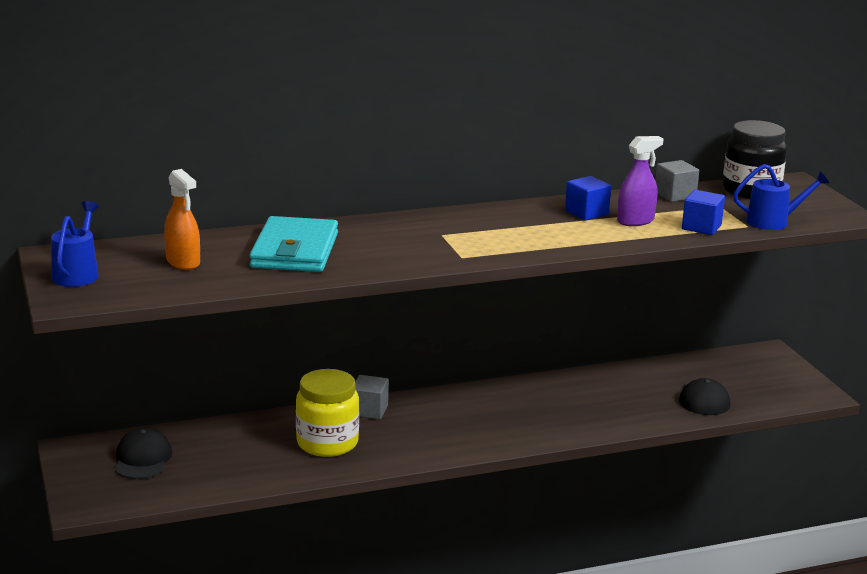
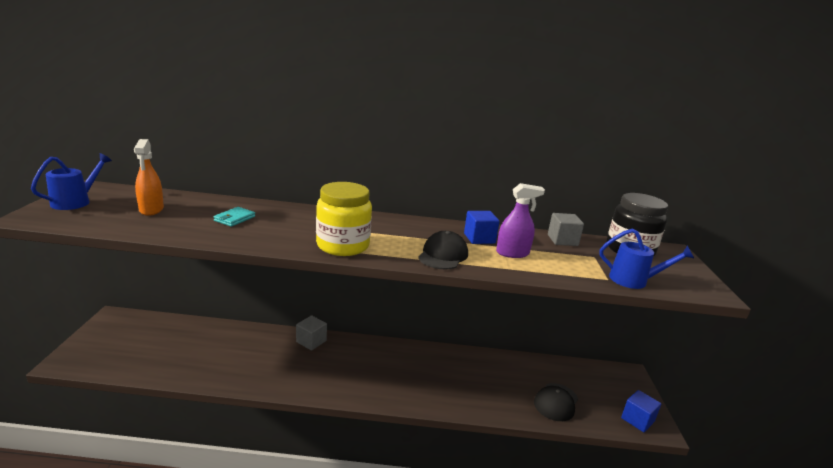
camera: 20 degrees right, 0 degrees up
(142, 459) = (141, 337): black cap -> black cap (443, 255)
(295, 251) = (234, 218): turquoise wallet -> turquoise wallet, size x0.44
(327, 443) = (260, 359): yellow jar -> yellow jar (343, 245)
(701, 227) = (565, 271): blue cube -> blue cube (637, 420)

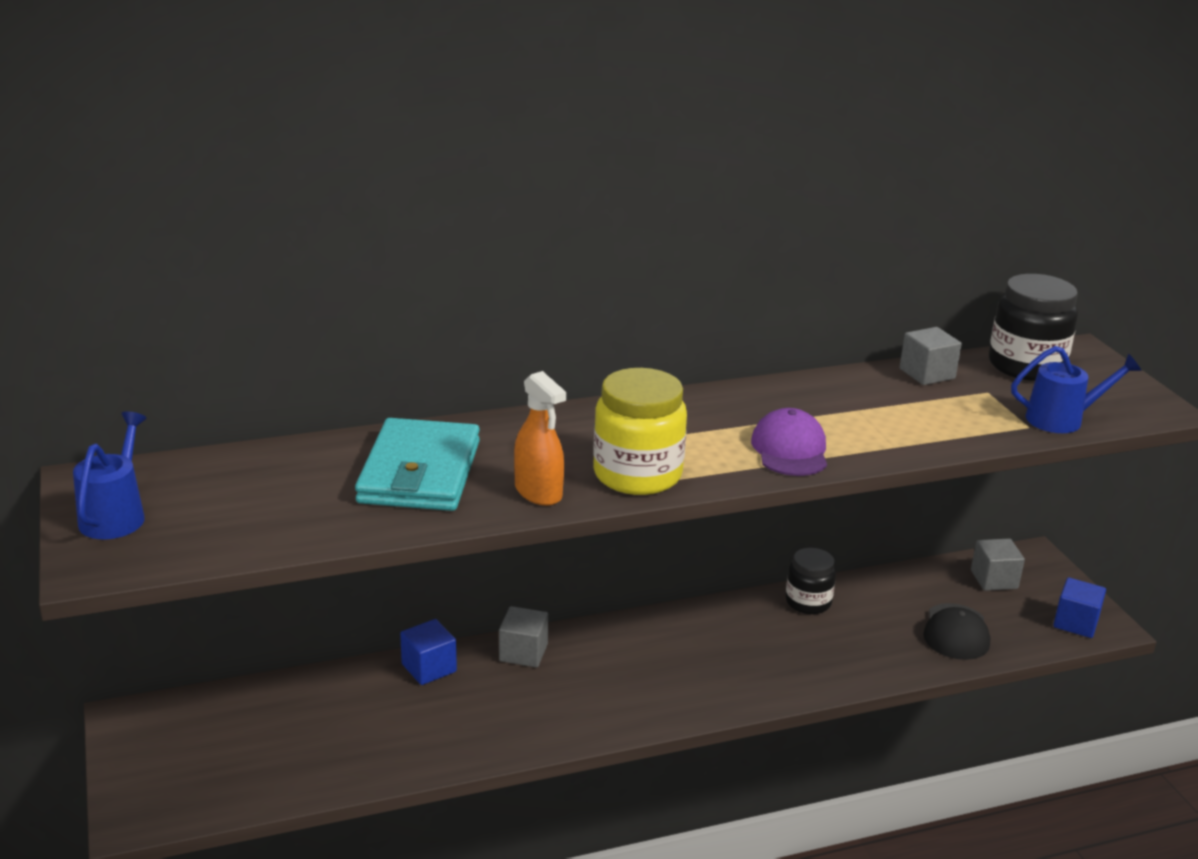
camera: 20 degrees left, 5 degrees up
(151, 209) = (264, 494): orange spray bottle -> orange spray bottle (538, 492)
(234, 218) = (420, 472): turquoise wallet -> turquoise wallet, size x2.29
(443, 255) = (790, 450): black cap -> purple cap
(478, 360) = (808, 602): none -> black jar
(479, 238) = (812, 404): blue cube -> blue cube (429, 668)
(512, 253) = (879, 418): purple spray bottle -> none
(597, 379) = (994, 579): none -> grey cube

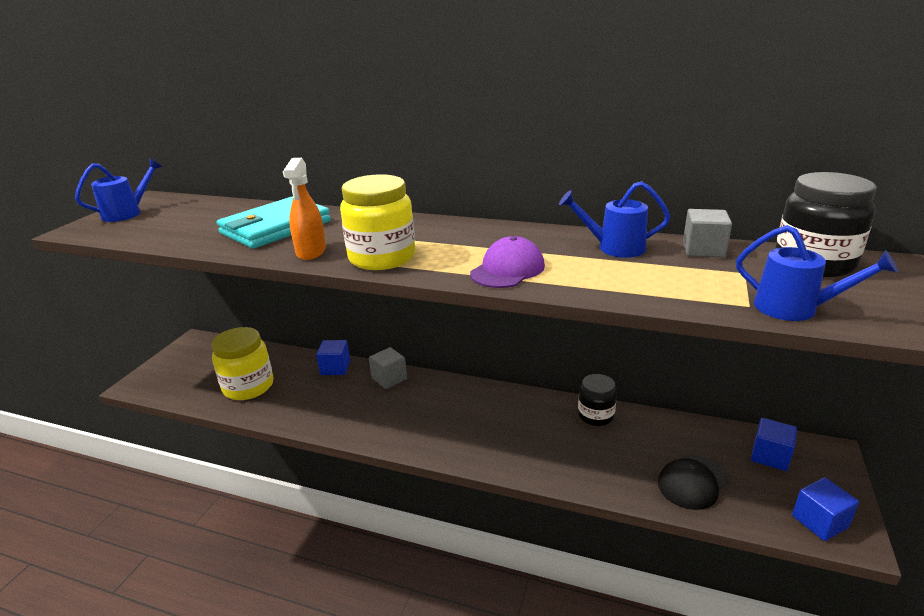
camera: 40 degrees right, 0 degrees up
(334, 742) = (248, 386): none -> yellow jar
(849, 393) = (613, 248): none -> blue watering can
(994, 579) = (770, 456): grey cube -> blue cube

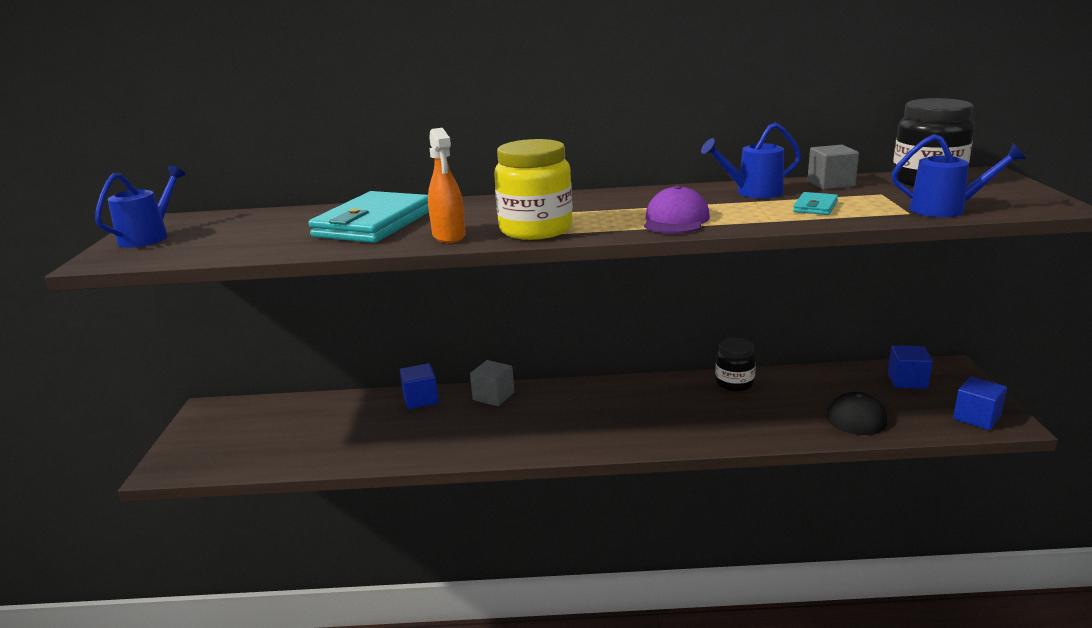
camera: 20 degrees left, 5 degrees down
(248, 386) = (325, 438): yellow jar -> none
(656, 278) = (815, 207): none -> turquoise wallet

